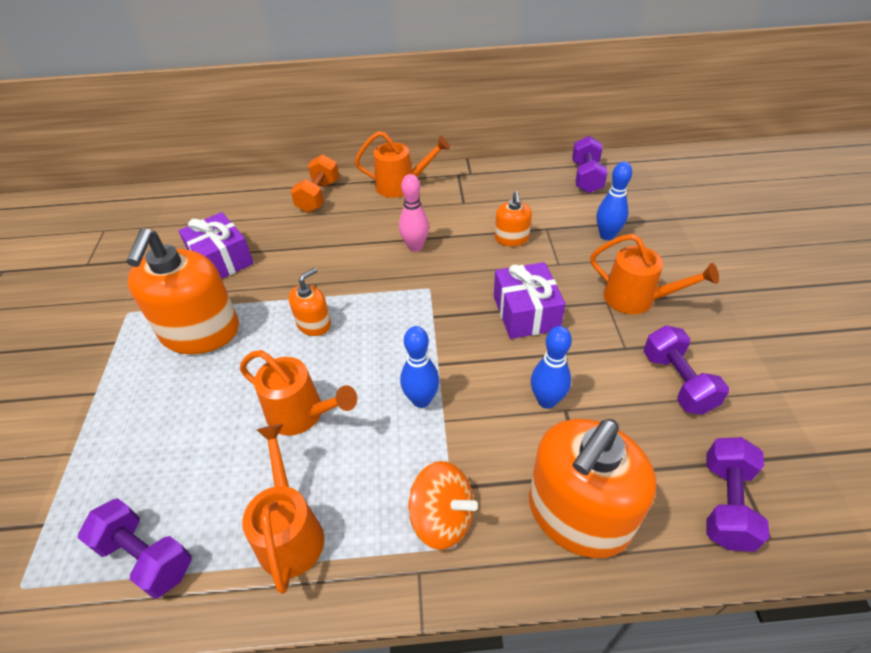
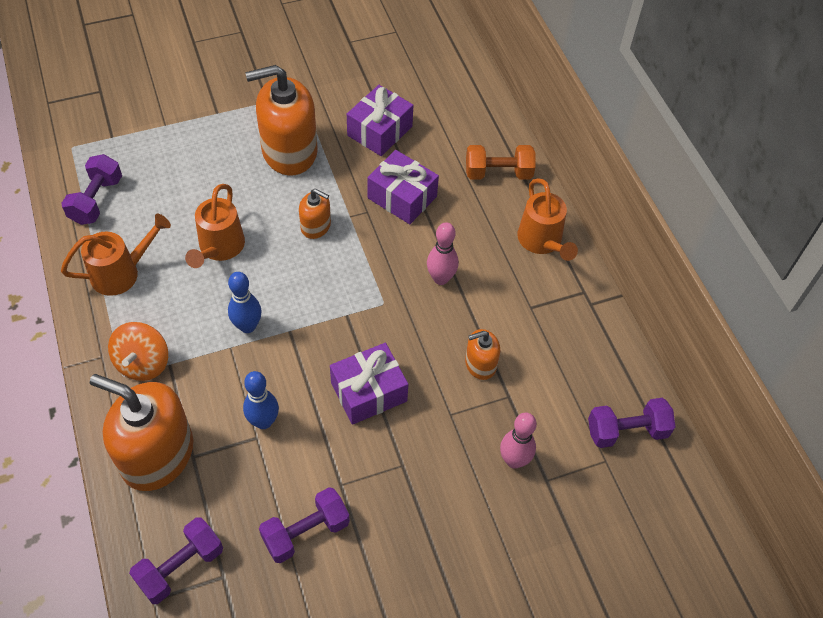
camera: 70 degrees right, 10 degrees up
(312, 257) = (402, 197): none -> purple gift
(607, 235) = (514, 460): blue bowling pin -> pink bowling pin
(637, 299) = (413, 494): orange watering can -> none
(726, 503) = (180, 567): purple dumbbell -> purple dumbbell turned 45 degrees counterclockwise

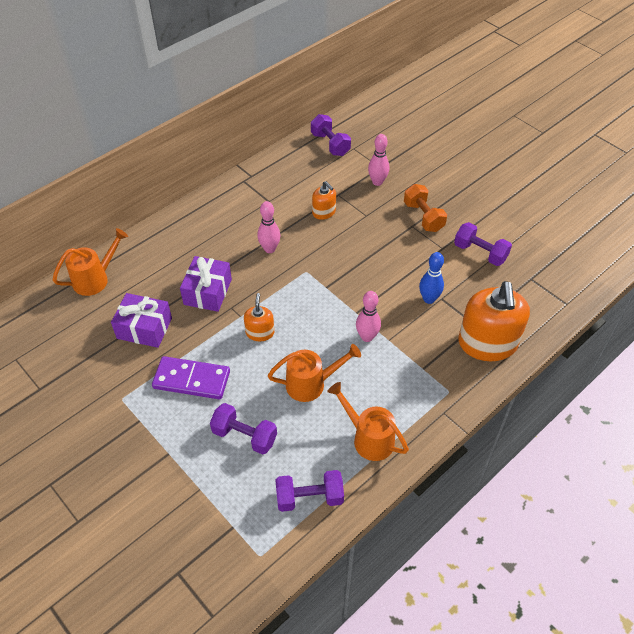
camera: 110 degrees left, 5 degrees down
(143, 363) = (432, 384): orange spinning top -> none
(180, 567) = (541, 299): purple dumbbell -> purple dumbbell (244, 436)
(247, 326) = (367, 337): blue bowling pin -> pink bowling pin
(289, 151) = (192, 380): orange soap dispenser -> purple domino
(369, 392) = (375, 256): purple gift -> none
(498, 173) = (159, 246): orange dumbbell -> orange dumbbell (423, 217)
(542, 242) = (213, 208): orange watering can -> orange watering can (96, 279)

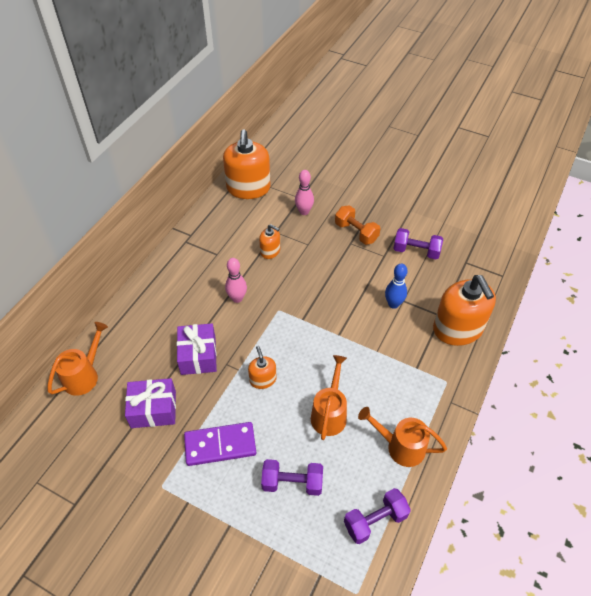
camera: 20 degrees left, 0 degrees up
(311, 384) = (330, 413): orange watering can -> orange watering can turned 45 degrees counterclockwise
(330, 144) = (248, 188): purple dumbbell -> orange soap dispenser
(367, 337) = (357, 354): pink bowling pin -> none

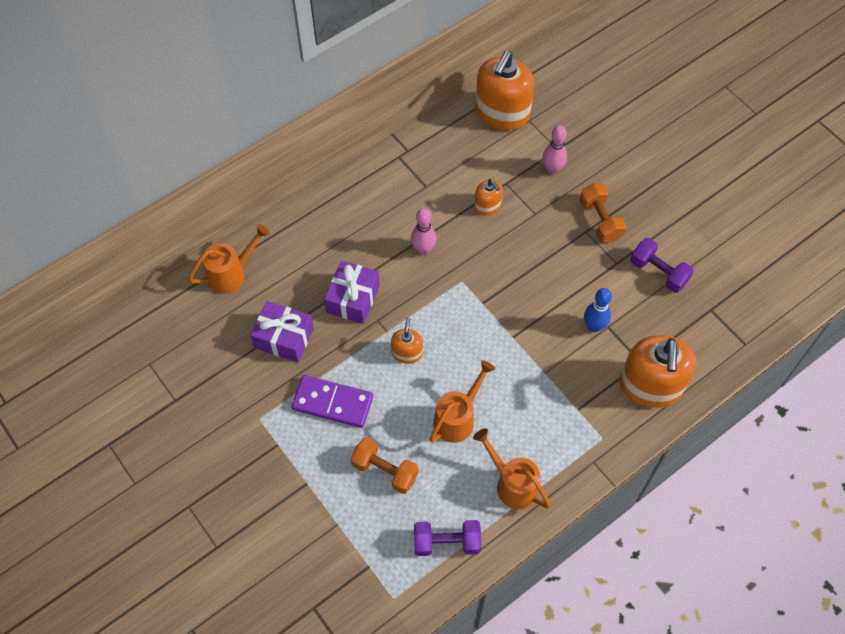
camera: 25 degrees right, 10 degrees up
(292, 483) = (385, 471): purple dumbbell -> orange dumbbell

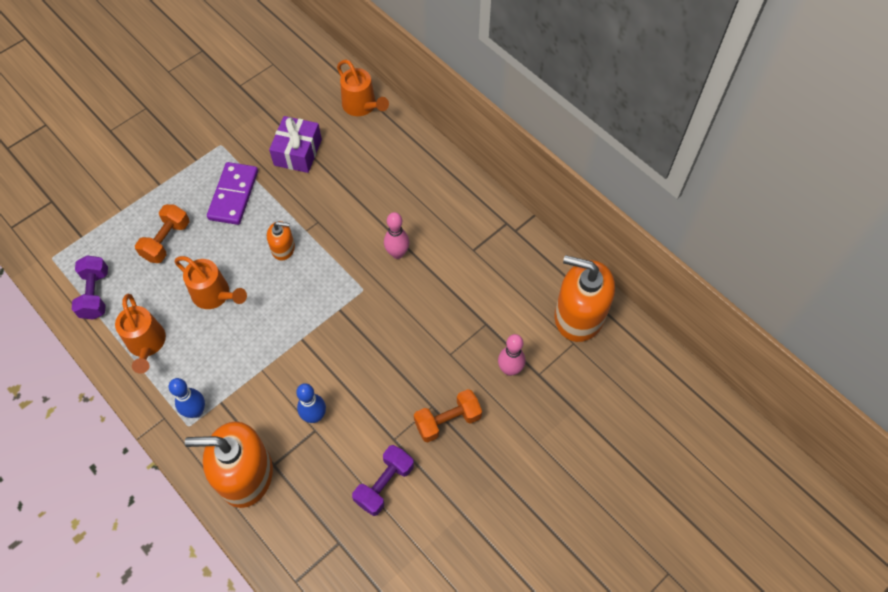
camera: 85 degrees right, 0 degrees up
(353, 299) = (339, 200): purple gift -> none
(487, 206) = (455, 308): orange soap dispenser -> none
(512, 483) = (147, 345): orange watering can -> orange watering can turned 120 degrees clockwise
(587, 431) = (196, 411): none -> blue bowling pin

